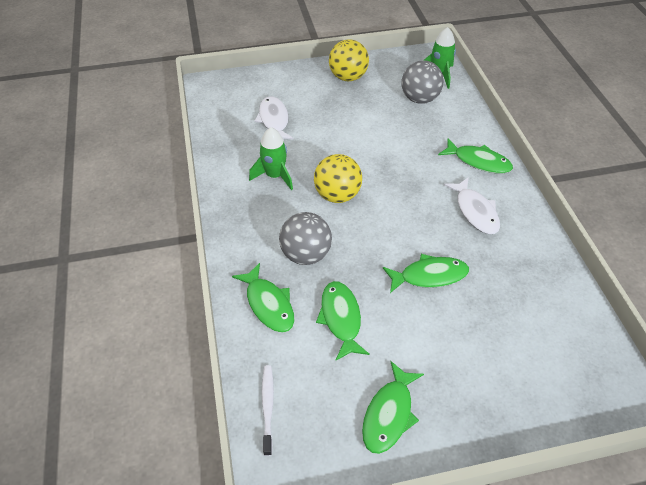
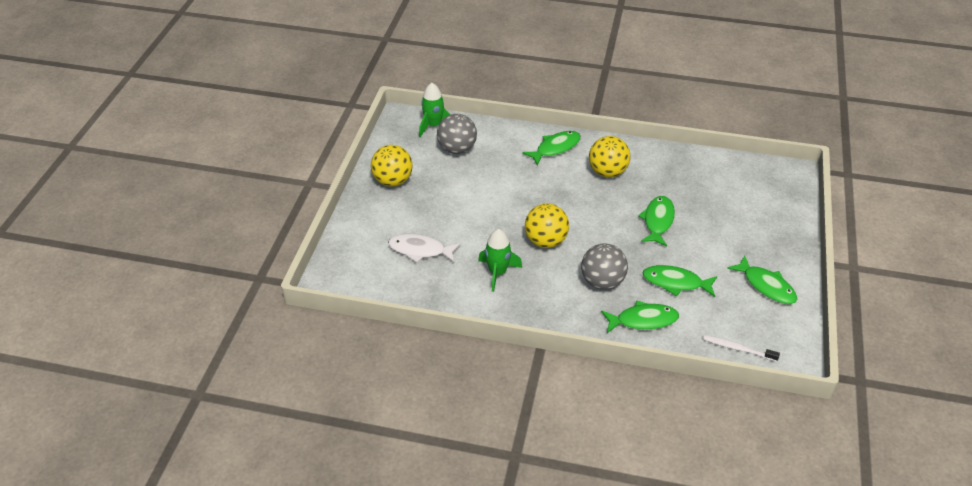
camera: 65 degrees left, 5 degrees down
(475, 211) = (607, 172): white fish -> yellow ball

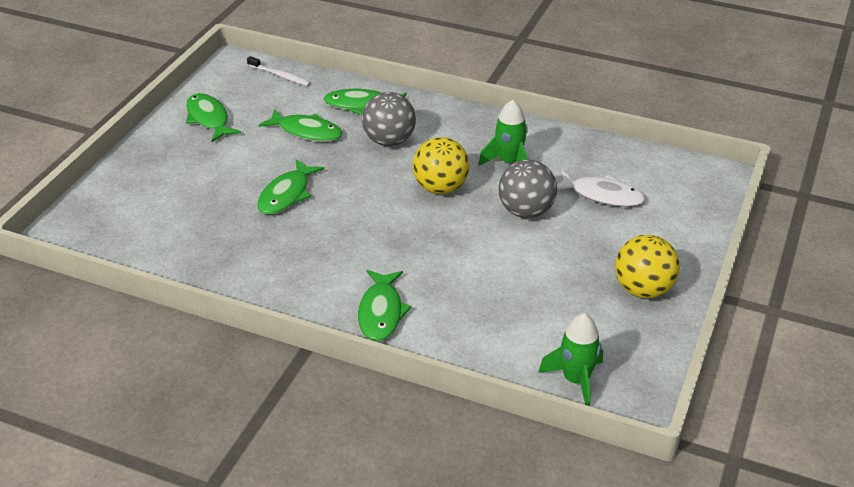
camera: 170 degrees left, 5 degrees down
(457, 149) = (540, 330): grey ball -> grey ball (526, 211)
(555, 148) = (381, 312): green fish -> green fish turned 60 degrees counterclockwise
(607, 172) = (319, 265): yellow ball -> none

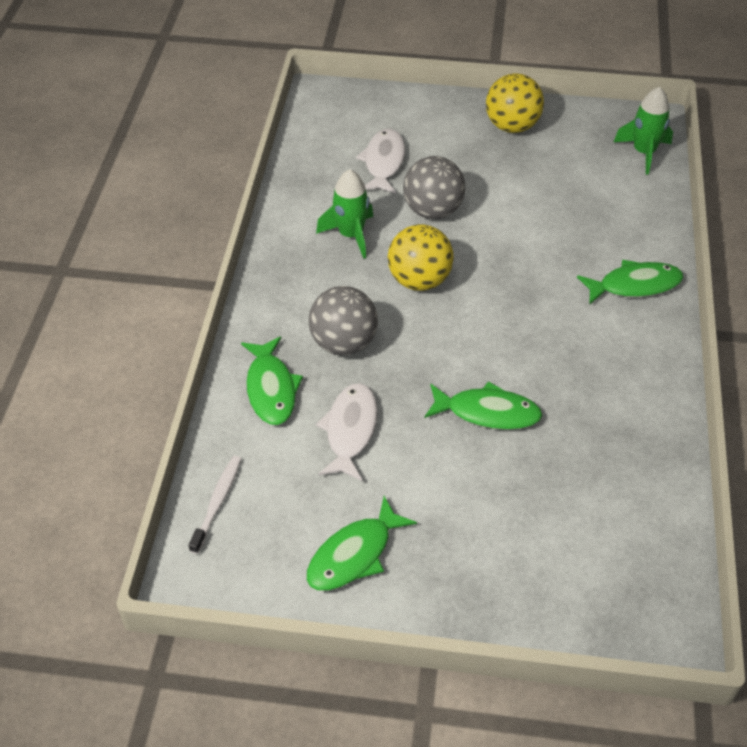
camera: 105 degrees left, 10 degrees up
(306, 132) = (350, 430): green fish -> white fish

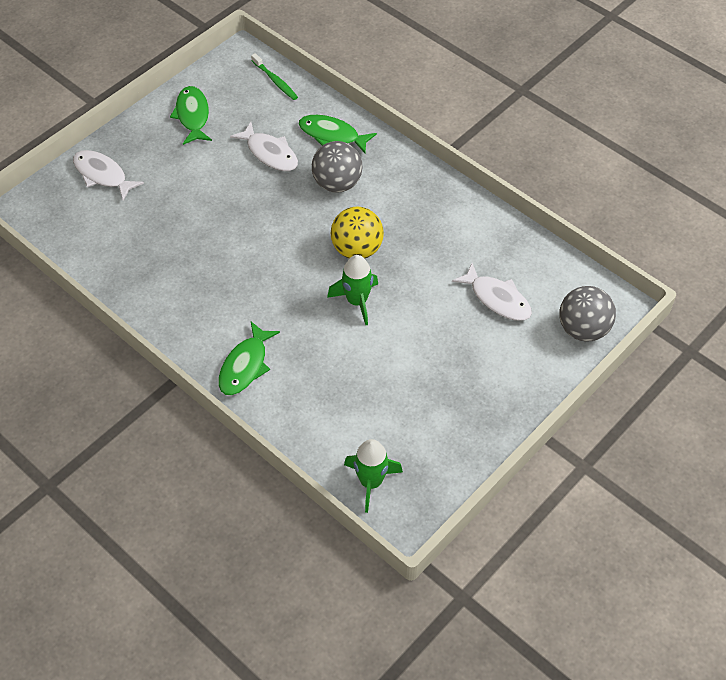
camera: 125 degrees right, 5 degrees up
(217, 502) = (275, 81): white toothbrush -> green toothbrush
(351, 235) = (432, 237): green rocket -> green rocket (357, 301)
(432, 211) = (419, 297): grey ball -> grey ball (583, 329)
(487, 412) = (222, 219): green fish -> none
(512, 126) = (477, 410): yellow ball -> none
(539, 584) = (102, 175): none -> white fish

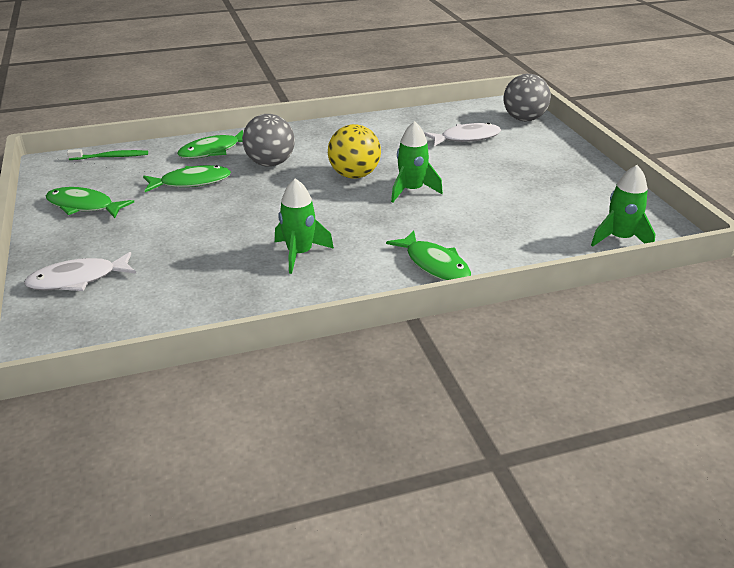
camera: 60 degrees left, 20 degrees down
(208, 276) = (299, 254): none -> green rocket
(270, 153) = (191, 182): white fish -> green fish

